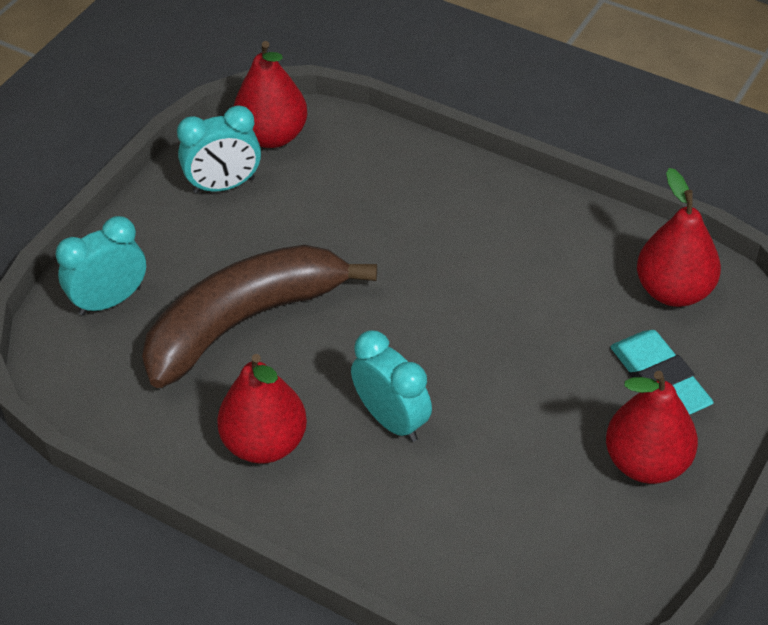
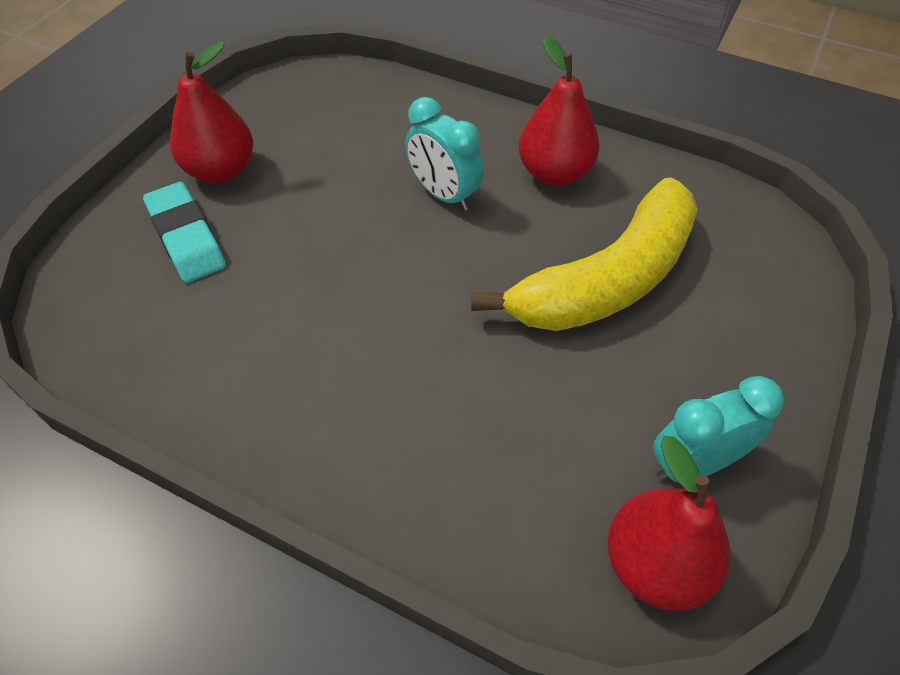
camera: 175 degrees right, 5 degrees up
(110, 301) = (760, 297): turquoise clock -> none
(244, 321) = (607, 280): brown banana -> yellow banana
(674, 291) = (136, 332): red pear -> none

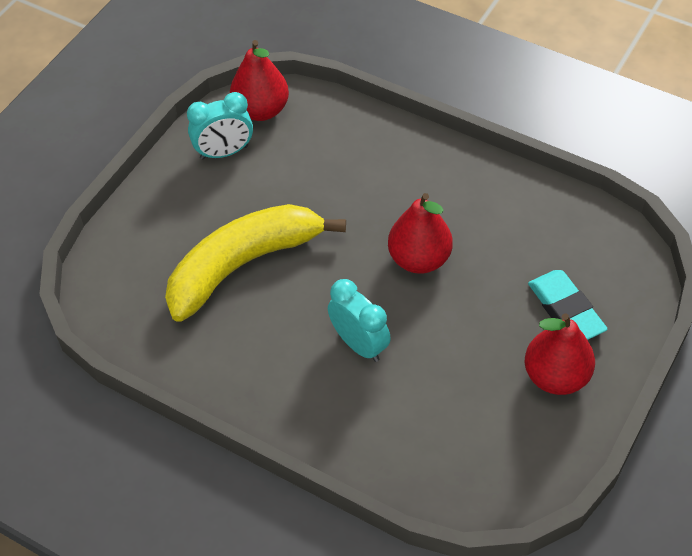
camera: 175 degrees left, 0 degrees up
(554, 173) = (261, 364): red pear -> red pear (419, 259)

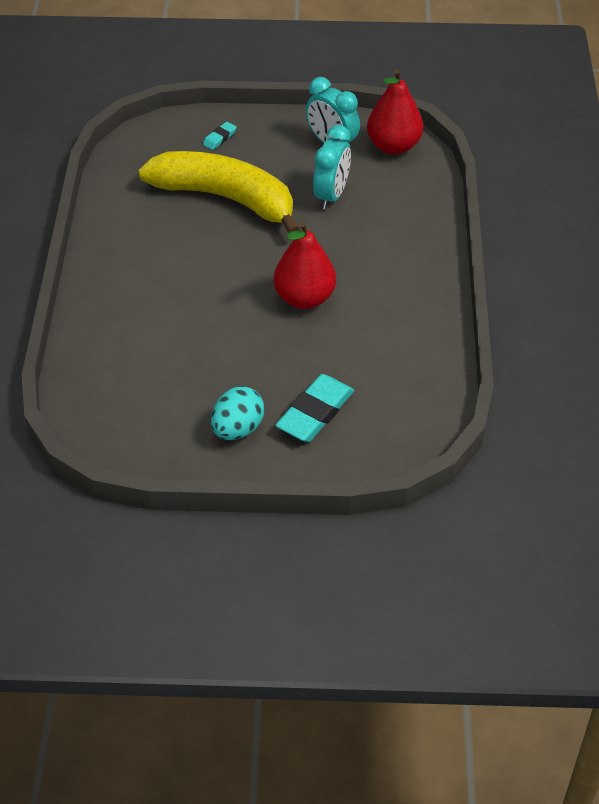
camera: 60 degrees right, 5 degrees down
(150, 235) = (219, 138): none -> turquoise eraser
(359, 344) = (192, 293): turquoise clock -> turquoise clock (331, 195)
(556, 376) = (238, 429): red pear -> turquoise egg

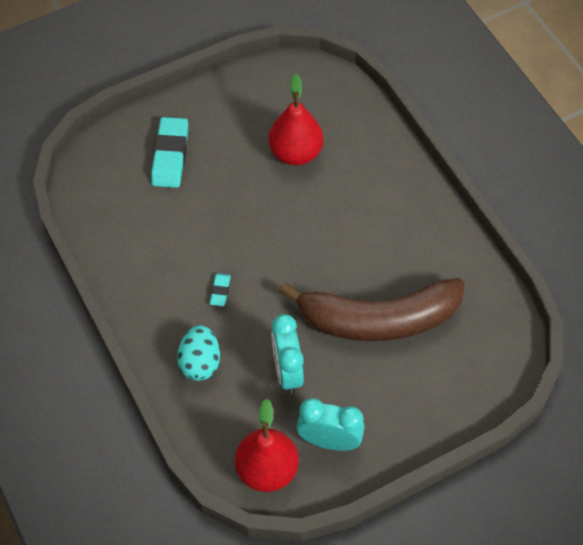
camera: 150 degrees right, 10 degrees up
(219, 138) = (440, 391): turquoise eraser -> turquoise eraser (220, 291)
(226, 198) = (378, 319): yellow banana -> brown banana
(238, 429) = (217, 119): turquoise egg -> turquoise egg (200, 362)
(304, 298) = (240, 248): red pear -> red pear (296, 153)

